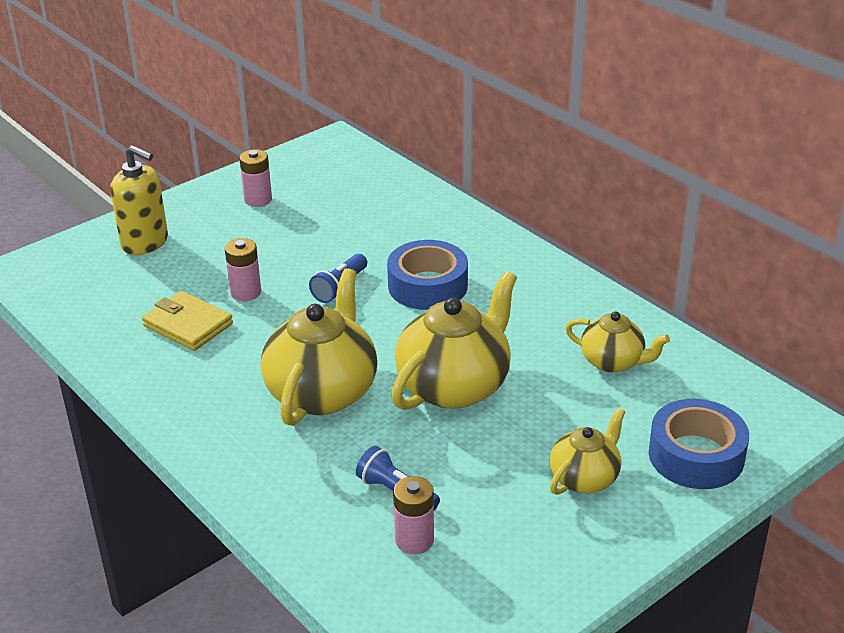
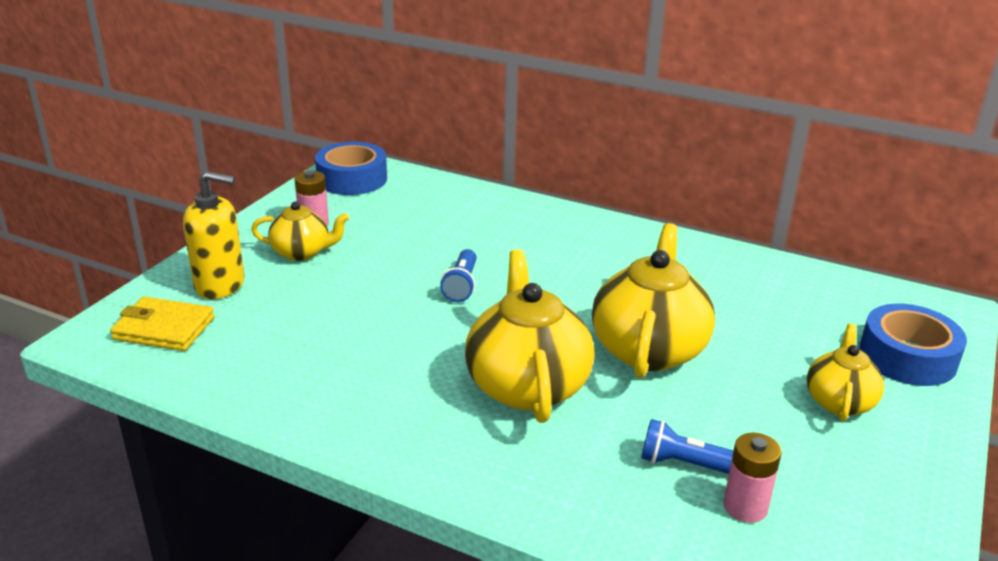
camera: 25 degrees left, 5 degrees down
(188, 325) = (330, 354): yellow wallet -> yellow wallet (164, 328)
(245, 292) = (368, 310): pink battery -> none
(427, 286) = (544, 267): blue tape -> blue tape (352, 179)
(613, 362) = (764, 296): yellow teapot -> yellow teapot (302, 252)

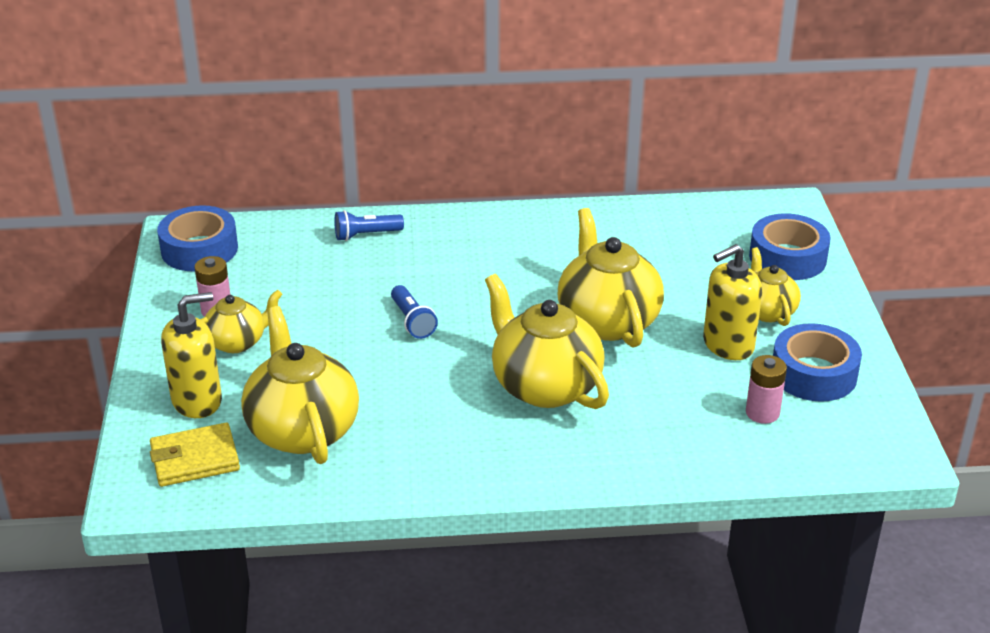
camera: 30 degrees left, 5 degrees up
(272, 339) = (302, 430): none -> yellow teapot
(685, 464) = (702, 399): blue flashlight -> blue flashlight (366, 235)
(763, 419) = (728, 345): none -> yellow soap dispenser
(846, 489) = (813, 374): none -> blue tape

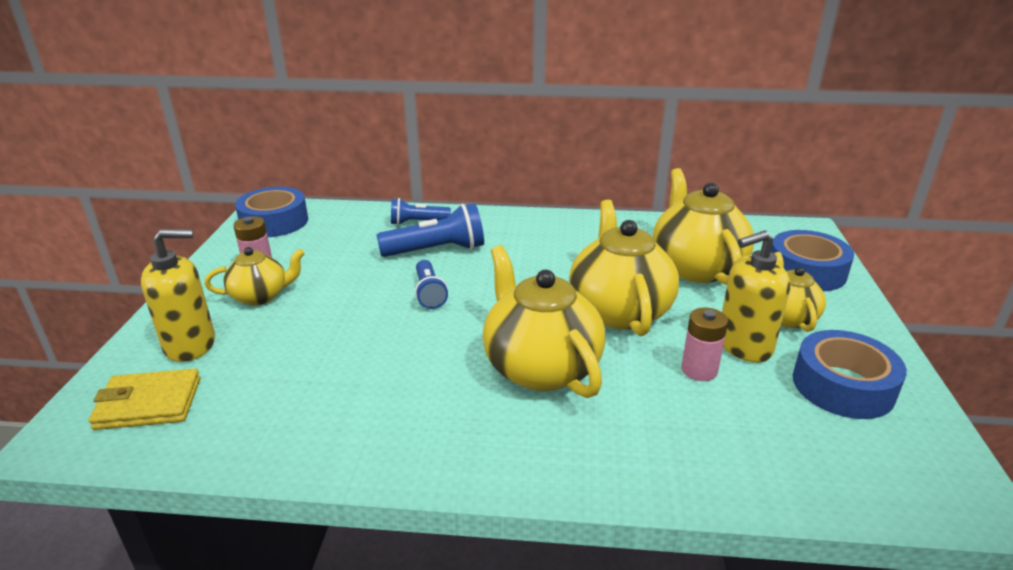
camera: 10 degrees right, 5 degrees down
(302, 430) = (273, 385): yellow teapot -> yellow teapot (696, 267)
(401, 269) = (437, 250): none -> blue flashlight
(762, 413) = (783, 424): pink battery -> pink battery (699, 370)

